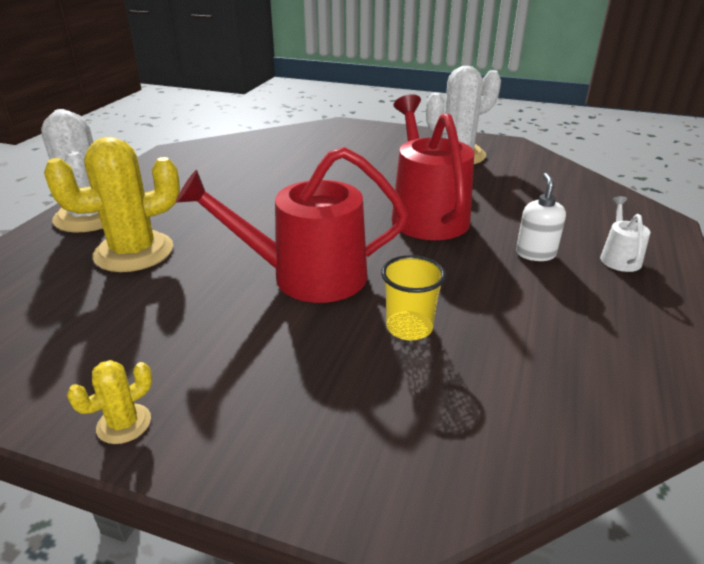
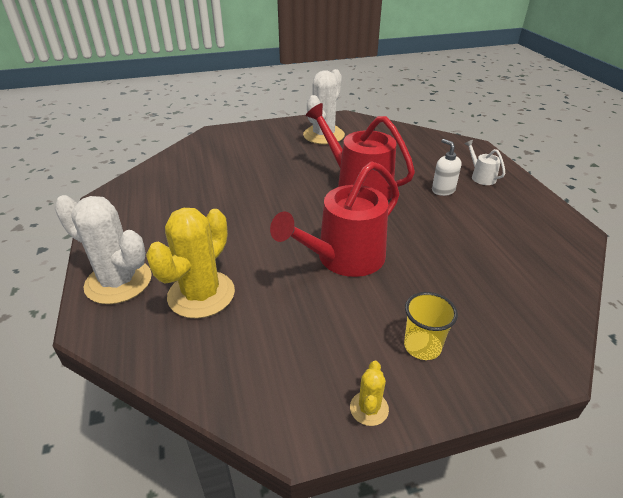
camera: 35 degrees left, 5 degrees up
(409, 327) = (438, 264): yellow cup -> yellow cup (422, 346)

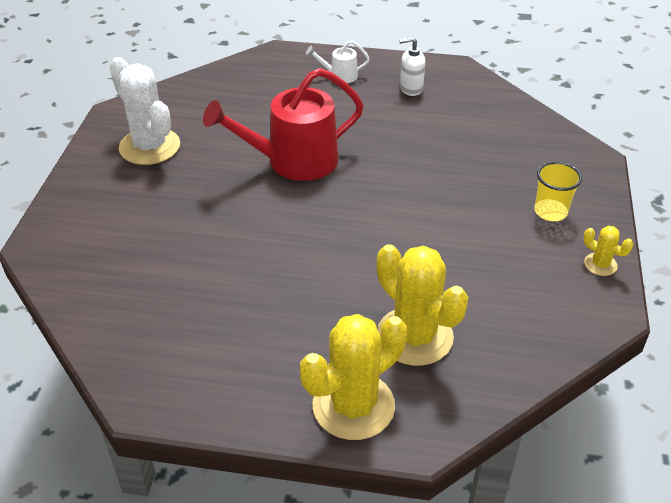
camera: 65 degrees left, 5 degrees up
(118, 282) = (353, 406): white cactus -> yellow cactus
(344, 258) = (415, 215): red watering can -> none
(443, 190) = (345, 109): white soap dispenser -> white soap dispenser (411, 89)

